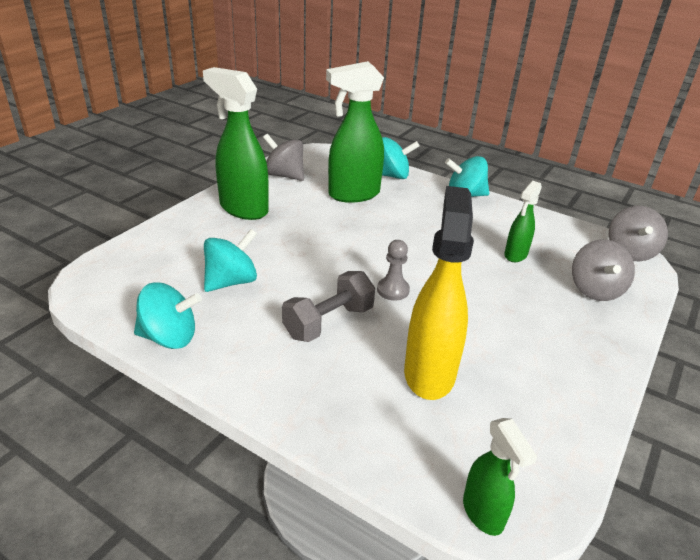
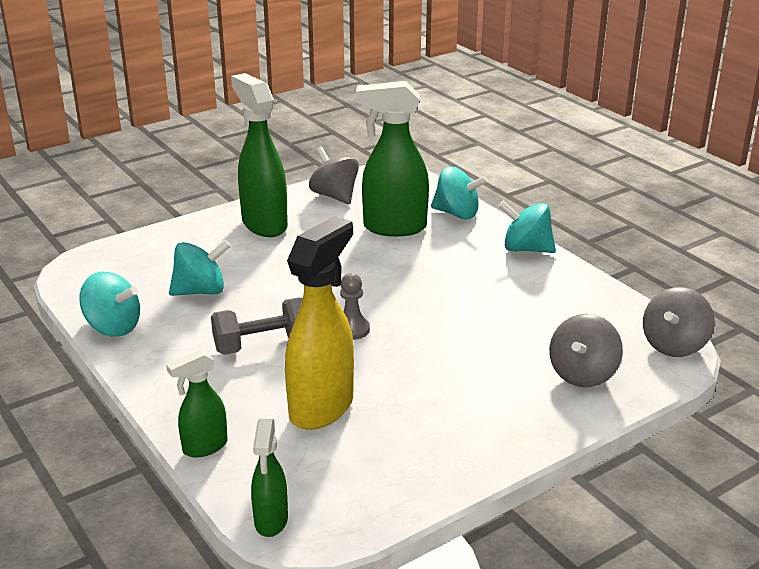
camera: 25 degrees right, 5 degrees down
(515, 255) = (523, 322): green spray bottle -> green spray bottle (204, 447)

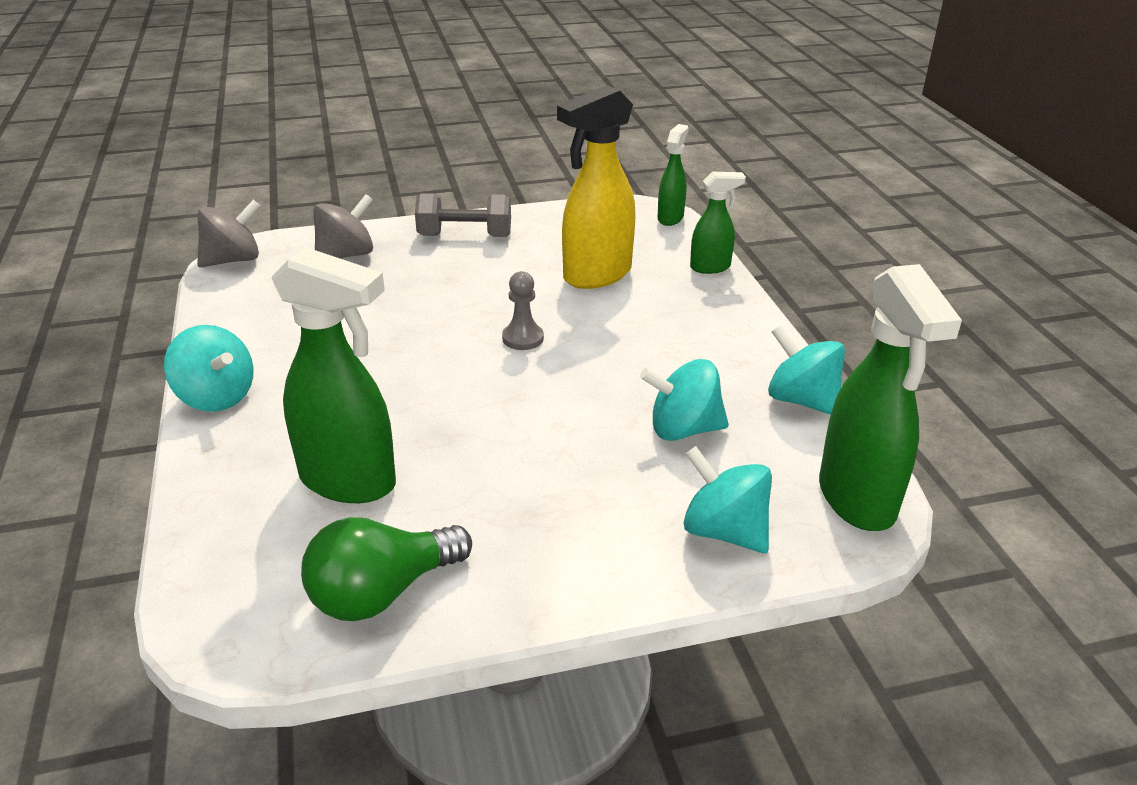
camera: 160 degrees left, 5 degrees up
(263, 345) = (628, 342): grey dumbbell -> grey dumbbell (465, 236)
(264, 224) = (546, 544): green spray bottle -> green spray bottle (857, 500)
(334, 196) = (382, 592): grey spinning top -> green light bulb
(457, 213) = (227, 488): turquoise spinning top -> turquoise spinning top (724, 531)

